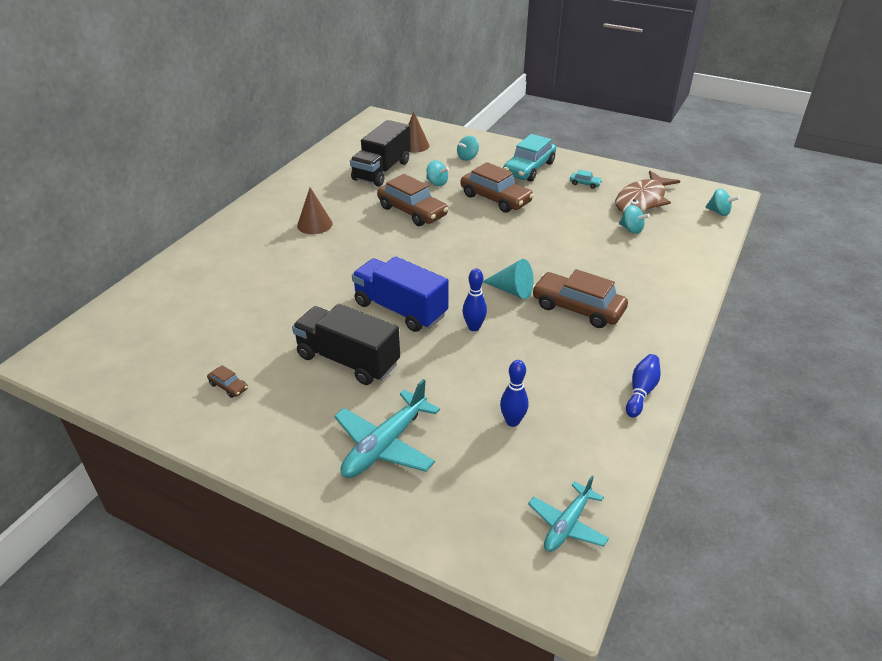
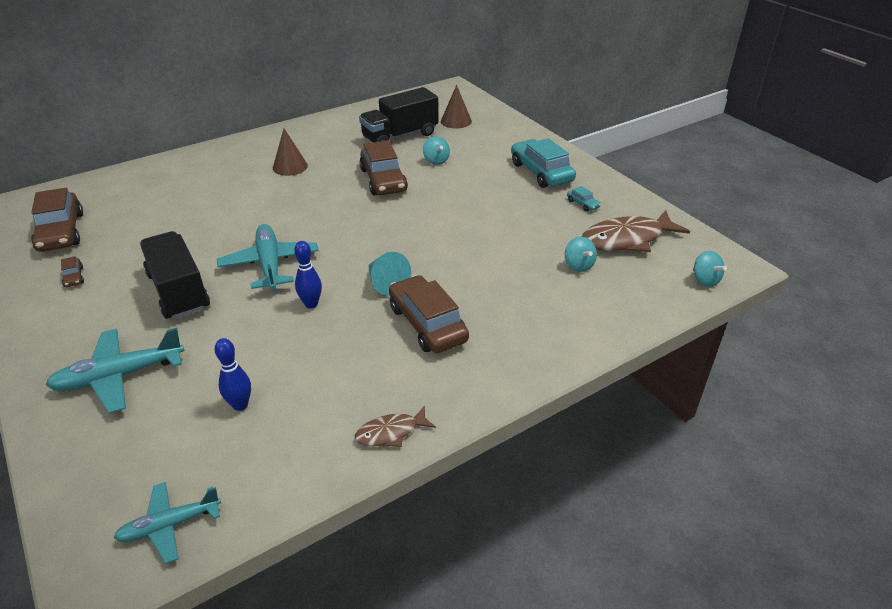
camera: 30 degrees right, 0 degrees up
(400, 309) = (270, 264): blue truck -> turquoise plane
(467, 157) = (493, 145): turquoise spinning top -> none
(495, 199) = (473, 191): brown car -> brown car (61, 232)
(529, 169) = (541, 172): turquoise car -> turquoise car turned 90 degrees clockwise
(641, 391) = (391, 432): blue bowling pin -> brown fish

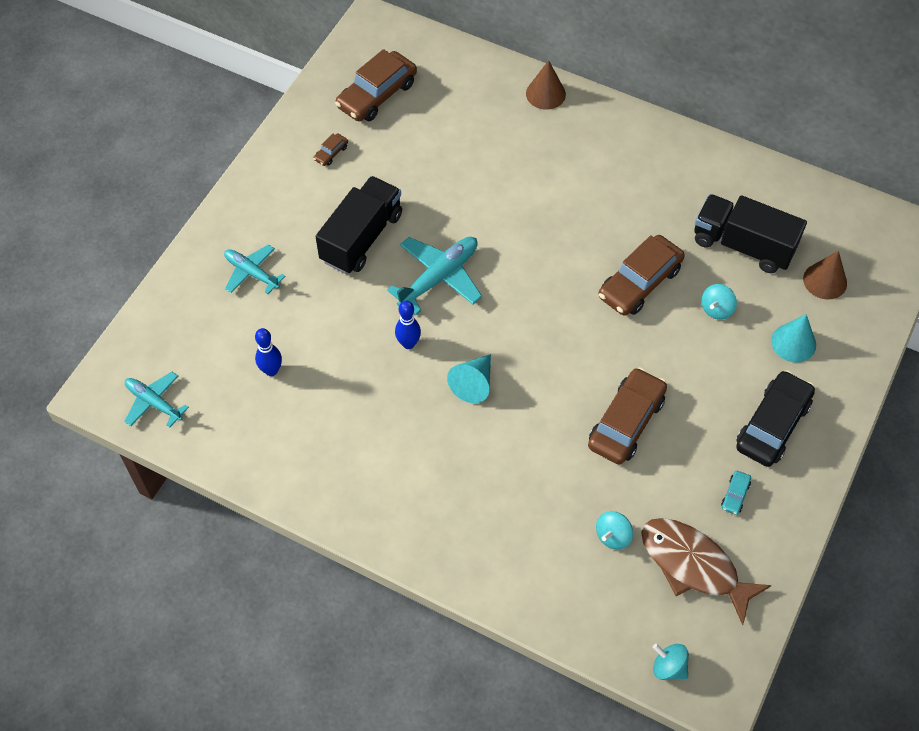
camera: 60 degrees right, 20 degrees up
(119, 376) = (251, 273): turquoise plane -> turquoise plane, size x0.65
(290, 166) = (602, 186): brown cone -> brown cone (545, 94)
(391, 432) = (303, 488): brown fish -> none
(427, 324) = (440, 447): brown car -> brown car (626, 422)
(488, 145) = (793, 343): none -> turquoise cone
(541, 172) = (772, 425): turquoise car -> black car
(705, 280) = (668, 667): turquoise spinning top -> turquoise spinning top turned 90 degrees clockwise

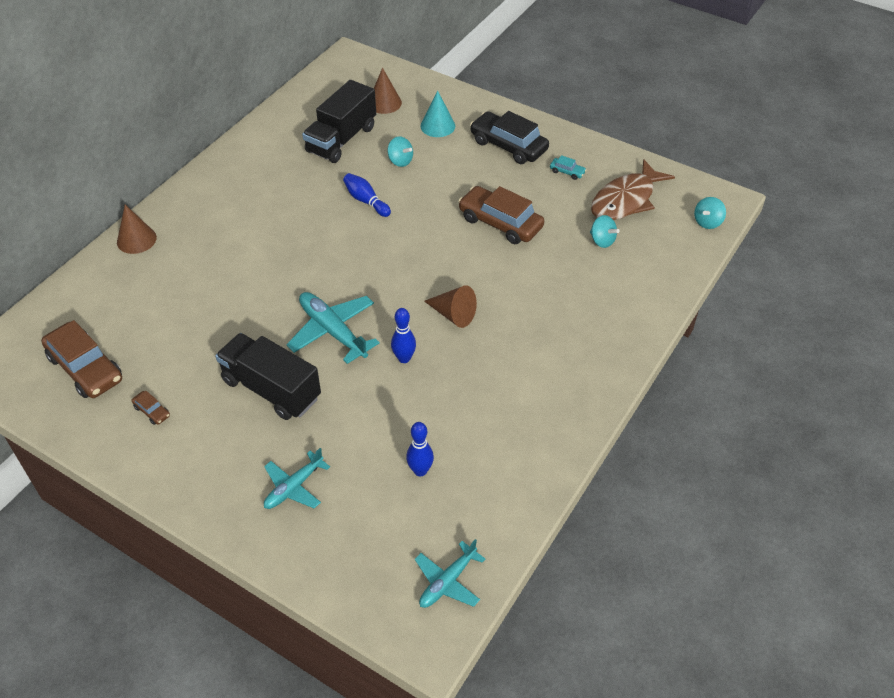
camera: 85 degrees left, 10 degrees down
(473, 383) = (453, 314): turquoise cone -> brown cone
(639, 282) = (366, 201): brown car -> blue bowling pin

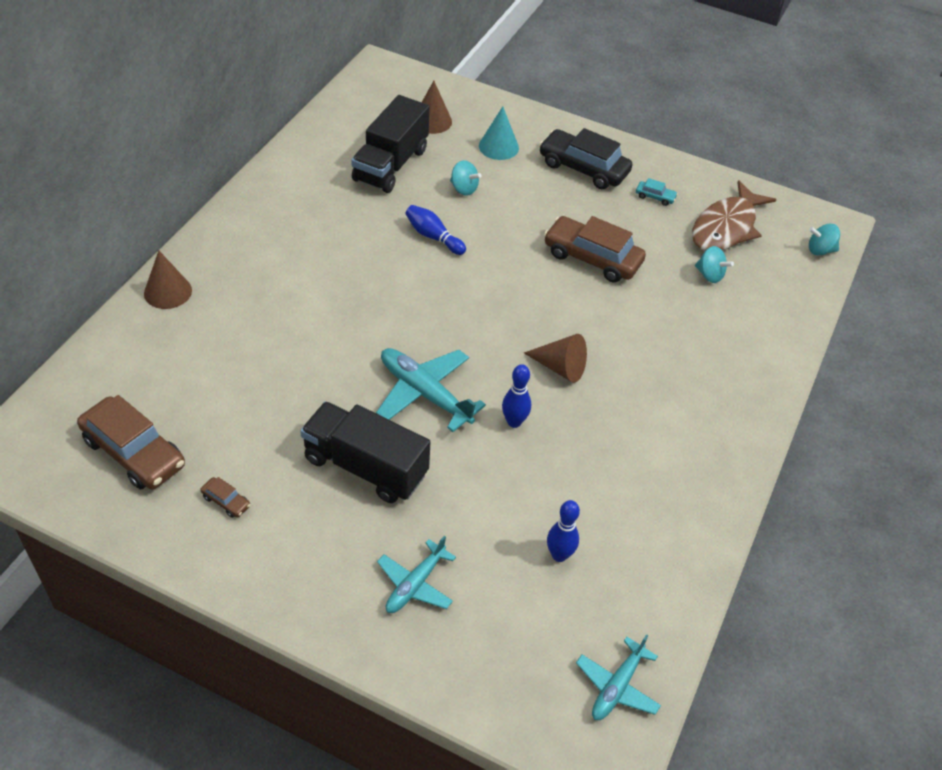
camera: 10 degrees left, 0 degrees up
(707, 222) = (820, 250): turquoise spinning top -> turquoise spinning top turned 60 degrees clockwise

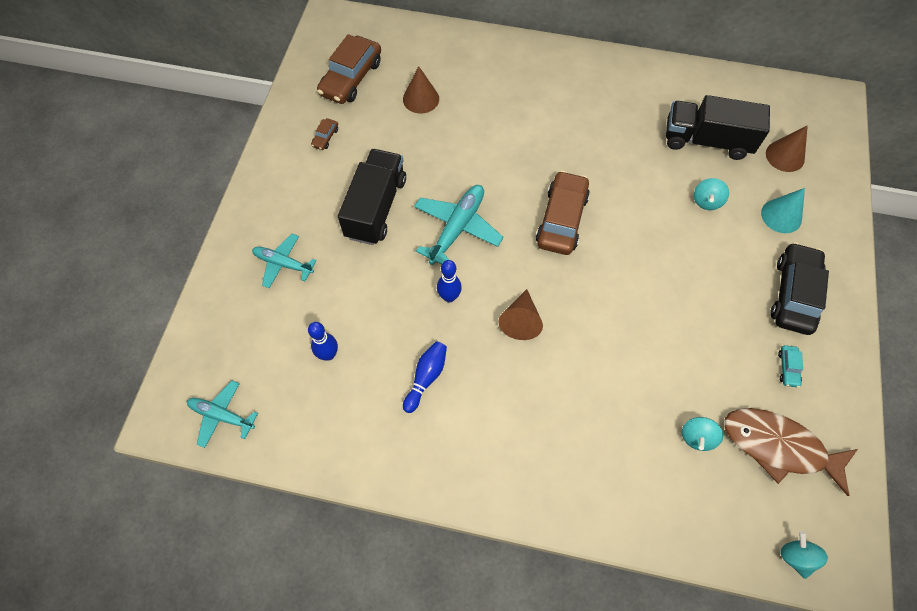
camera: 80 degrees right, 15 degrees up
(168, 291) = (496, 48): brown cone -> brown cone (421, 99)
(433, 237) = (633, 193): blue bowling pin -> blue bowling pin (426, 377)
(592, 258) = (668, 323): brown car -> brown car (561, 219)

